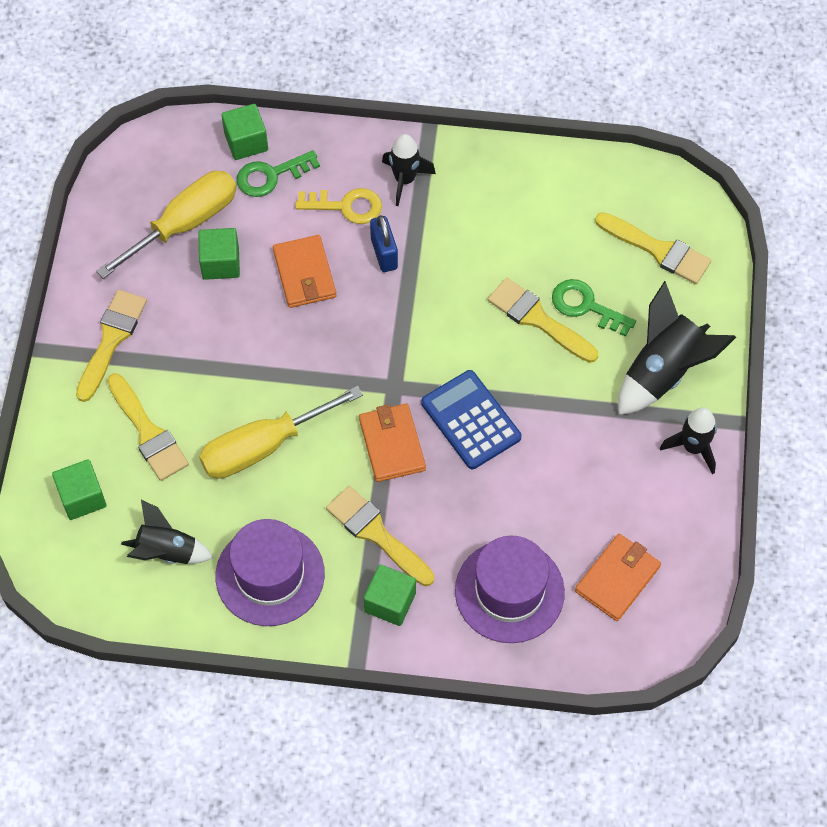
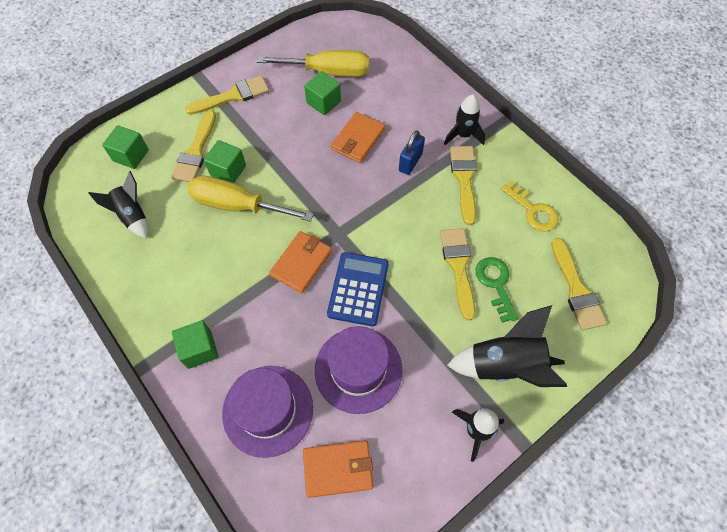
camera: 45 degrees right, 0 degrees up
(246, 142) = (401, 58): green cube -> green cube (228, 170)
(270, 176) = (395, 82): green key -> none
(270, 575) = (162, 274): purple hat -> purple hat (358, 369)
(346, 206) = (417, 124): yellow key -> yellow key (533, 211)
(376, 534) = (237, 304): yellow brush -> yellow brush (464, 179)

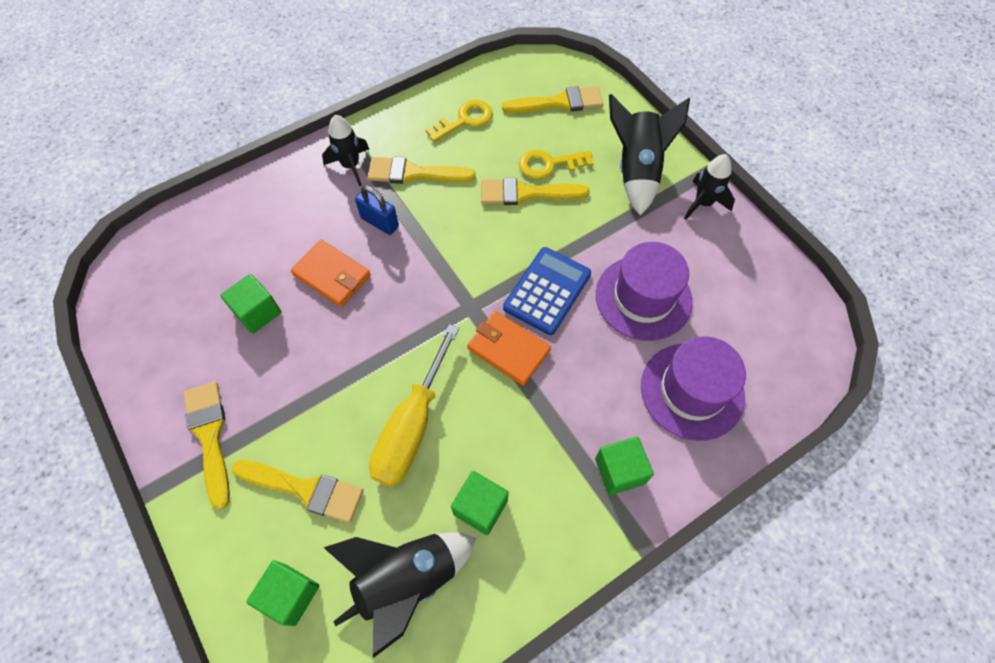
camera: 85 degrees left, 0 degrees up
(132, 215) = (407, 581): black rocket -> black rocket, size x1.55
(228, 170) = (350, 440): green cube -> green cube (480, 507)
(328, 72) = (203, 303): yellow screwdriver -> none
(338, 469) = (749, 323): orange wallet -> none
(358, 289) = (547, 291): blue calculator -> blue calculator turned 105 degrees clockwise
(495, 283) = (548, 164): green key -> yellow key

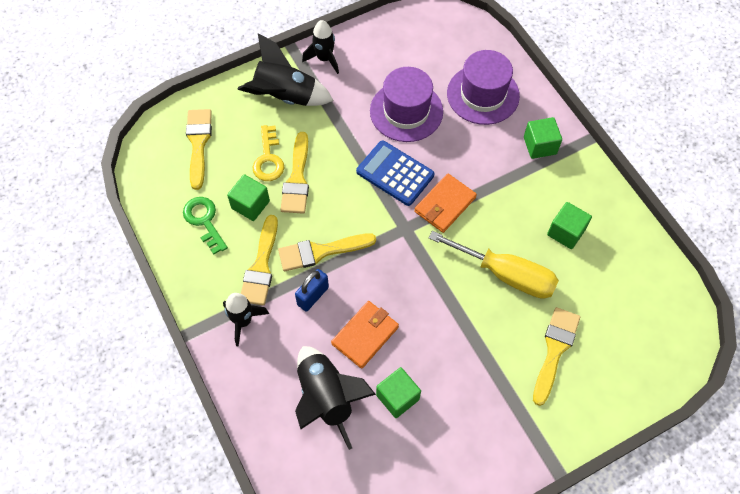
camera: 85 degrees left, 0 degrees up
(210, 436) = (511, 427): yellow brush -> yellow brush (321, 251)
(290, 595) = (630, 357): green cube -> green cube (250, 204)
(407, 581) = (617, 281): black rocket -> black rocket (326, 398)
(465, 120) = (204, 221): yellow key -> green key

